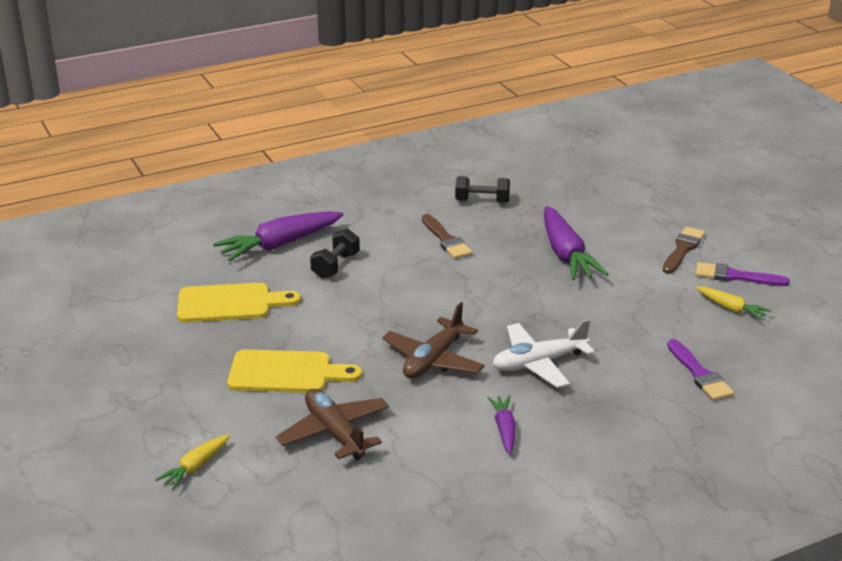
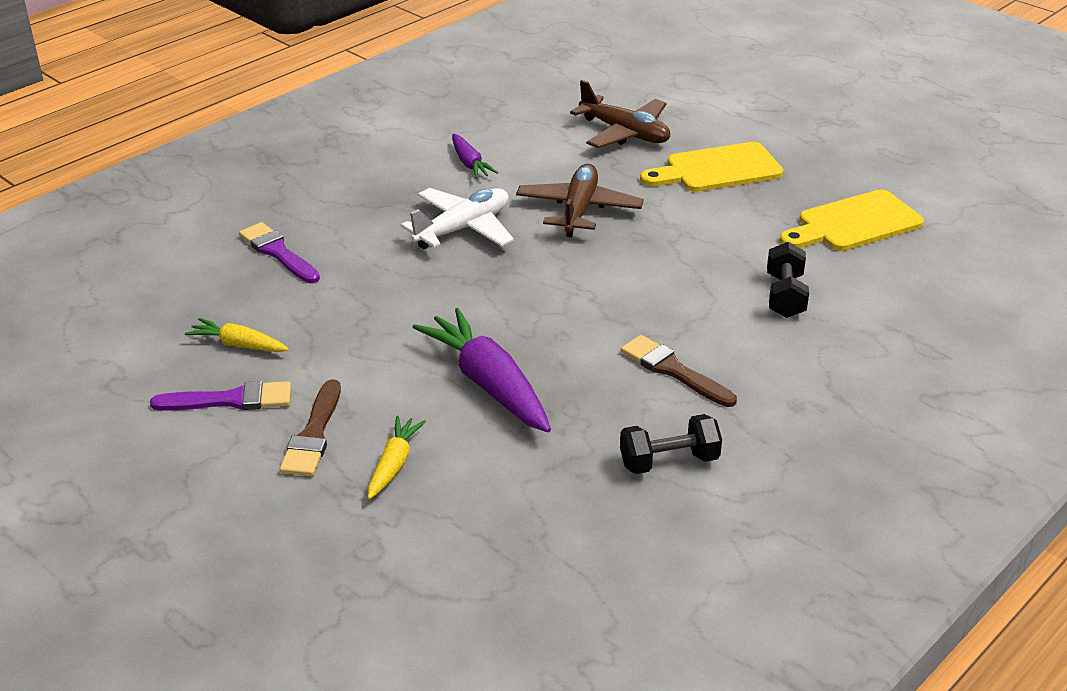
camera: 160 degrees right, 5 degrees up
(195, 467) = (717, 90): yellow carrot -> yellow carrot (394, 464)
(279, 245) = (887, 310): purple carrot -> none

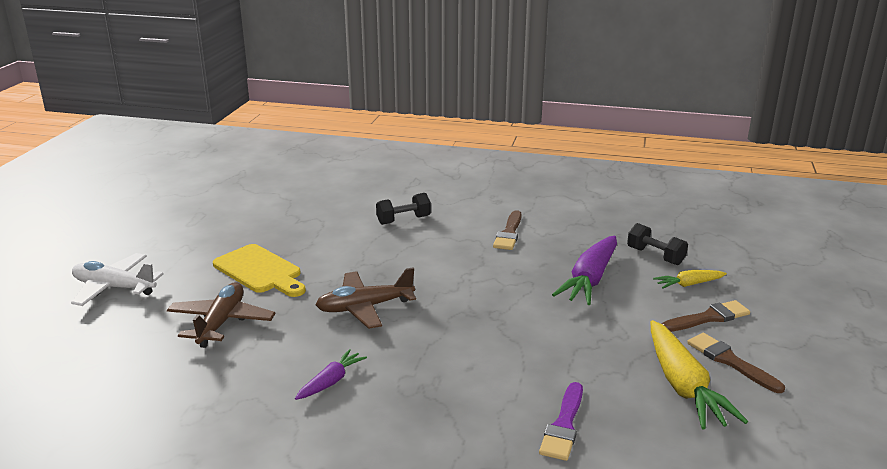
camera: 120 degrees left, 10 degrees down
(230, 400) = (730, 361): purple brush -> brown brush
(238, 345) = (683, 386): yellow carrot -> yellow carrot, size x1.88
(462, 229) = (437, 347): white plane -> white plane (114, 288)
(669, 461) = (579, 219): black dumbbell -> black dumbbell (655, 256)
(853, 223) = (301, 216): yellow cutting board -> none

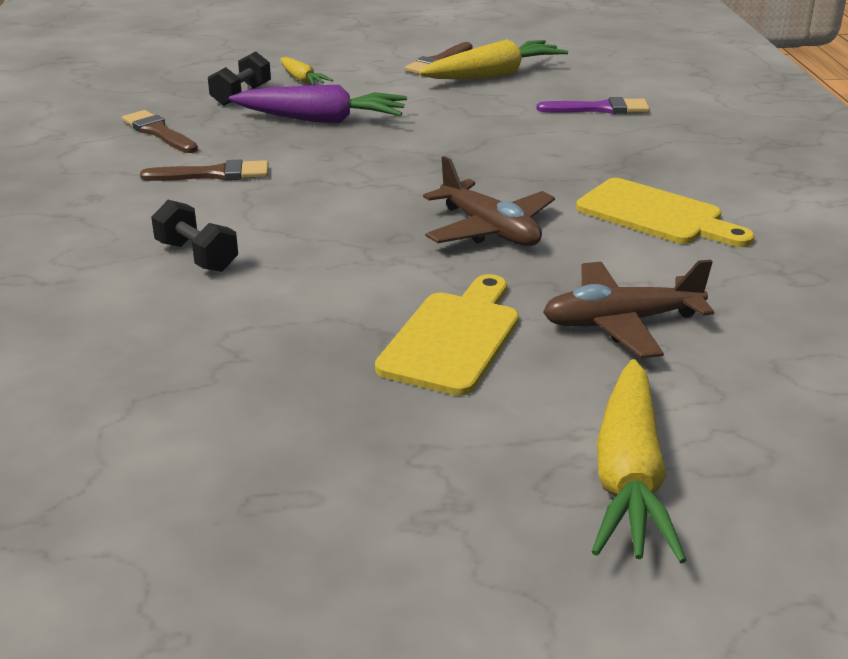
camera: 110 degrees left, 5 degrees up
(114, 288) = (629, 478): white plane -> yellow carrot
(331, 381) = (656, 215): purple carrot -> yellow cutting board
(708, 318) = (367, 70): brown brush -> brown brush (158, 132)

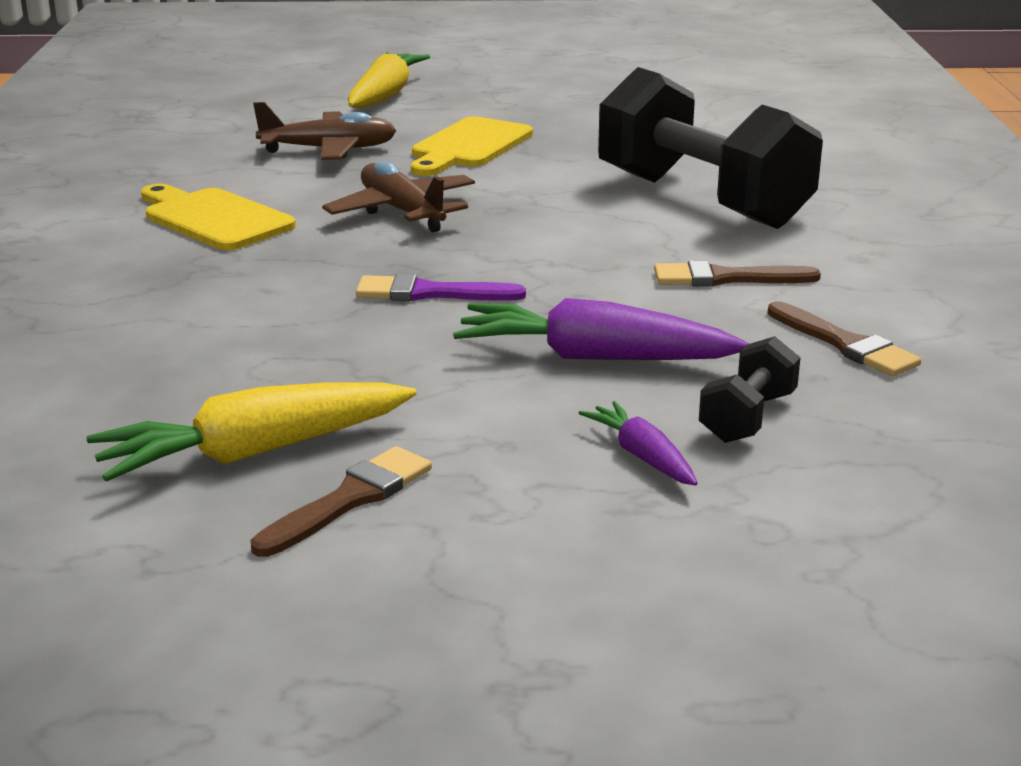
camera: 175 degrees left, 5 degrees down
(197, 256) = (702, 200): black dumbbell -> black dumbbell, size x2.37
(302, 79) = (641, 456): yellow carrot -> purple carrot
(599, 109) = (131, 361): purple brush -> purple brush (430, 293)

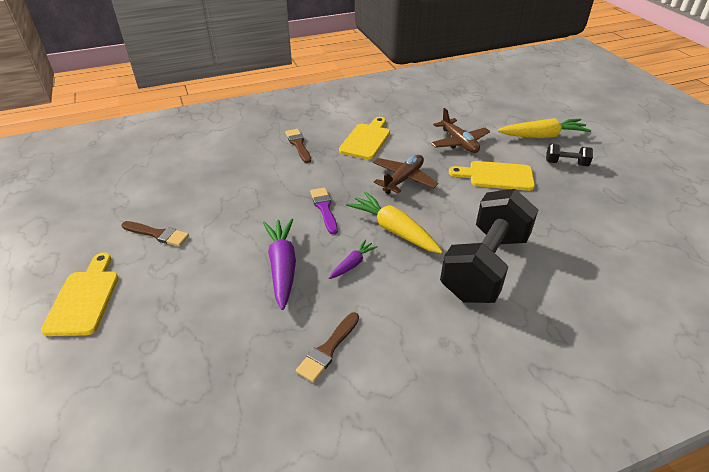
camera: 70 degrees right, 15 degrees up
(253, 452) = (185, 205): yellow carrot -> yellow carrot (393, 230)
(549, 623) = (84, 298): none -> yellow cutting board
(641, 456) = (200, 298): purple carrot -> purple carrot (353, 264)
(726, 278) = (386, 293): brown brush -> brown brush (298, 145)
(747, 417) = (240, 325): black dumbbell -> black dumbbell (566, 163)

